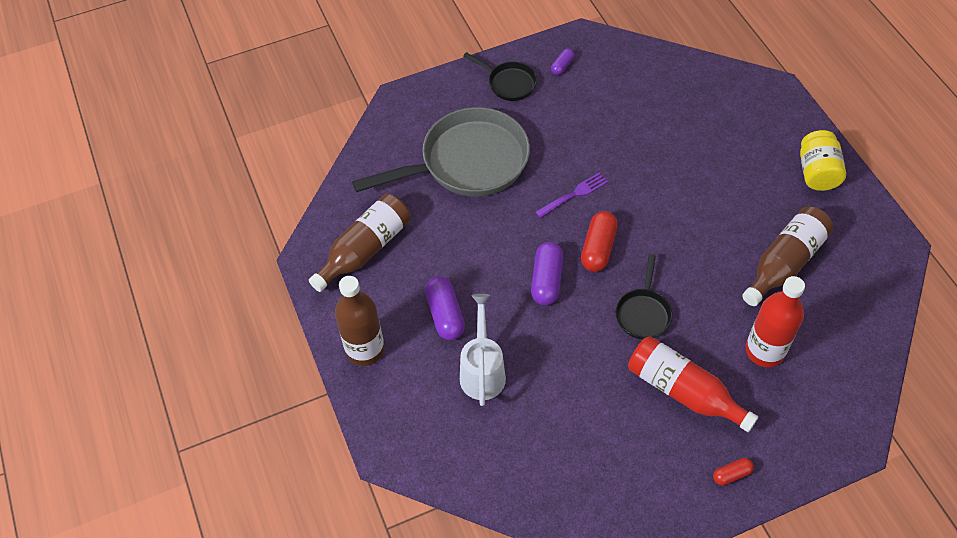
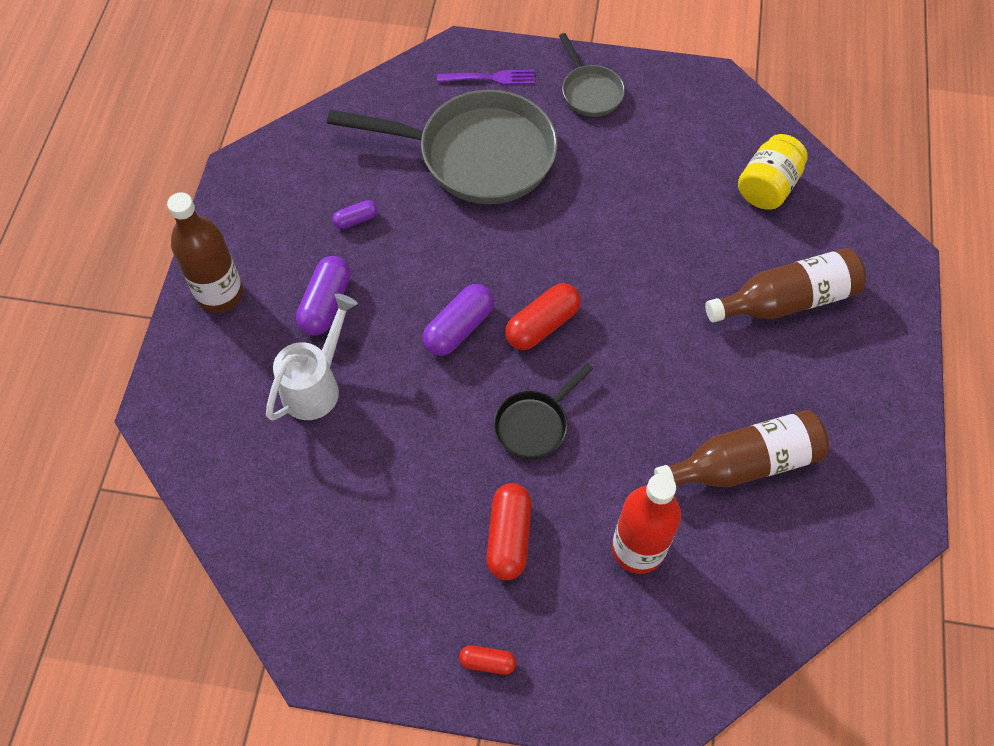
camera: 30 degrees right, 5 degrees up
(365, 249) = (301, 191): brown bottle -> brown bottle (786, 300)
(509, 83) = (590, 91): black pan -> grey pan
(562, 66) = (664, 102): purple capsule -> purple capsule (356, 220)
(574, 194) = (563, 251): purple fork -> purple fork (490, 78)
(683, 391) = (509, 537): red bottle -> red capsule
(817, 172) = (871, 381): yellow jar -> yellow jar (767, 187)

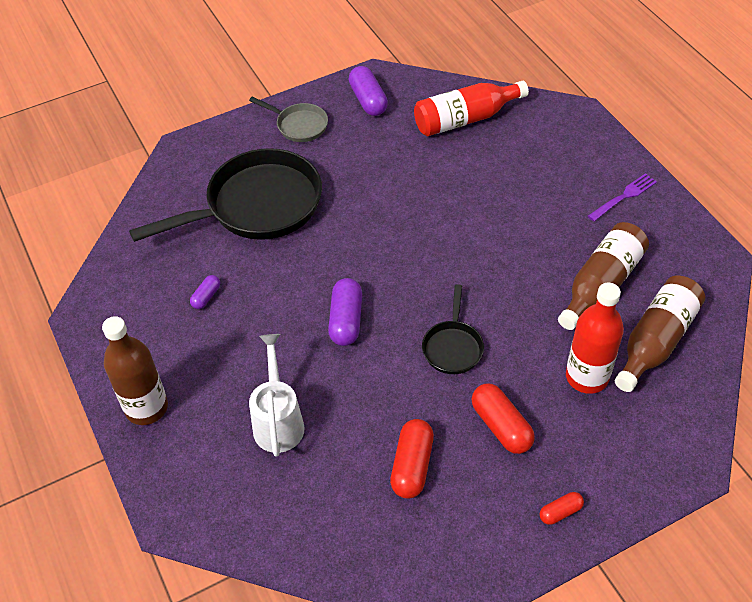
camera: 35 degrees left, 10 degrees down
(326, 304) = (235, 364): purple capsule -> purple capsule (368, 100)
(477, 155) = (256, 206): grey pan -> black pan
(490, 78) = (221, 153): purple fork -> purple fork (624, 196)
(542, 325) = (400, 283): red capsule -> red capsule (412, 466)
(767, 187) = (465, 119): yellow jar -> red bottle
(786, 300) = (537, 177): brown bottle -> brown bottle (655, 341)

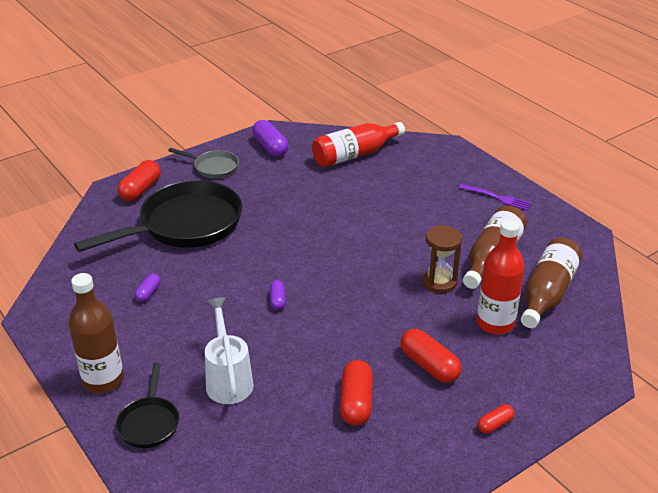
camera: 10 degrees left, 15 degrees down
(213, 151) = (140, 190): none -> red capsule
(346, 320) = (277, 300): purple capsule -> purple capsule, size x0.56
(452, 347) = (375, 312): black pan -> black pan (149, 422)
(533, 313) = (439, 282): none -> brown hourglass
(624, 196) = (497, 198): purple fork -> purple fork turned 75 degrees clockwise

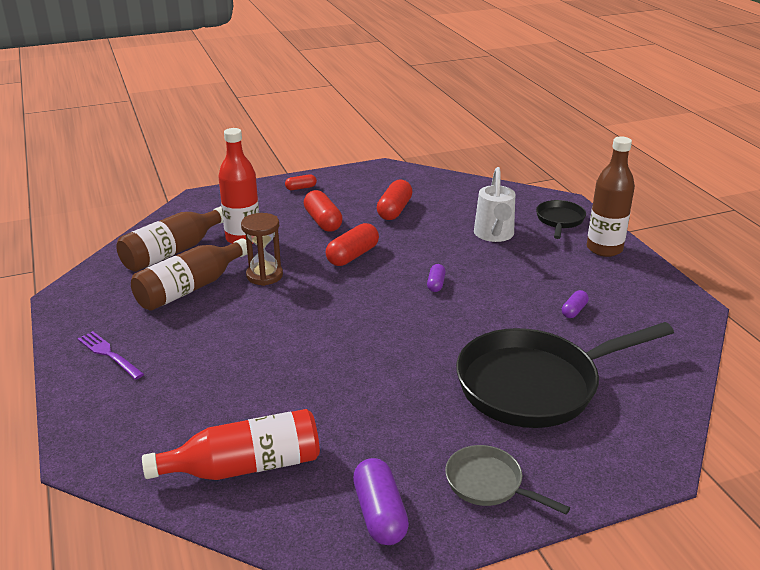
camera: 165 degrees left, 5 degrees down
(140, 190) = (608, 458): red capsule -> red capsule (352, 256)

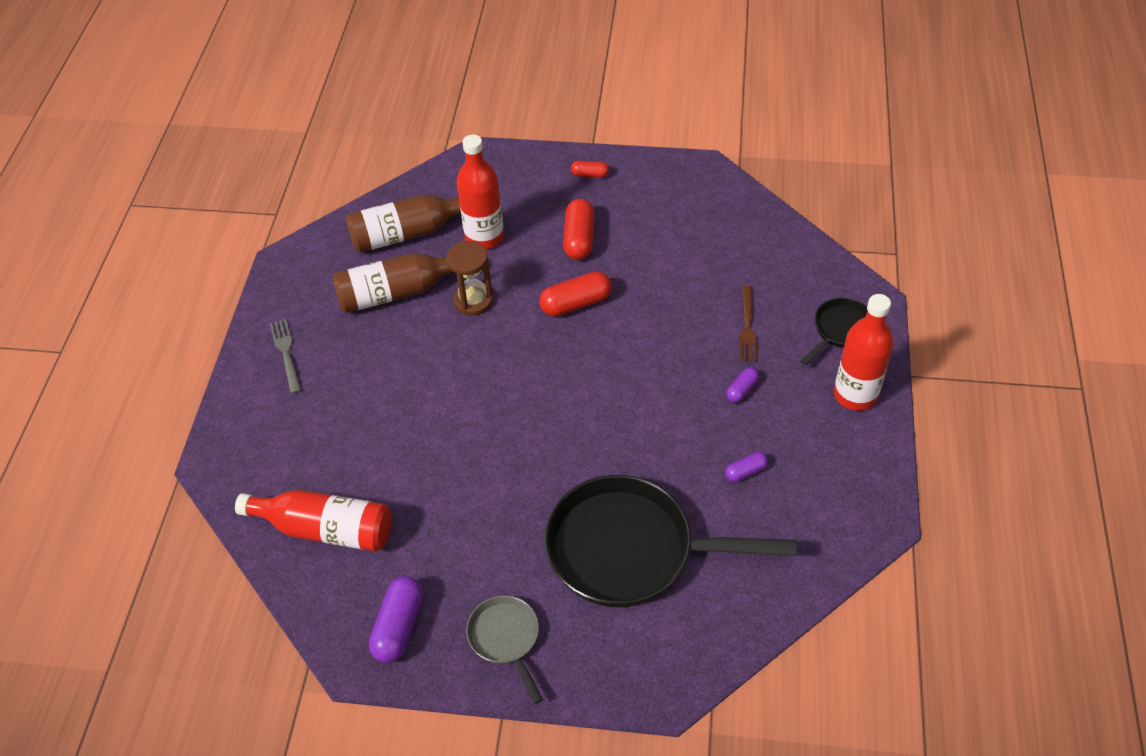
camera: 30 degrees right, 20 degrees up
(109, 354) = (286, 353): purple fork -> grey fork
(394, 210) = (666, 247): red capsule -> none
(436, 284) = (631, 378): purple capsule -> purple capsule (742, 390)
(494, 235) = (747, 327): white watering can -> brown fork
(604, 249) = (855, 395): brown bottle -> red bottle

